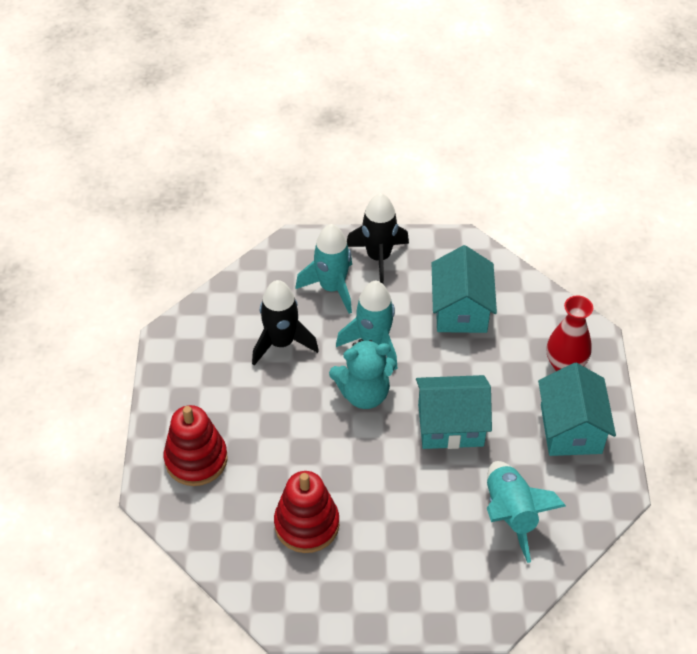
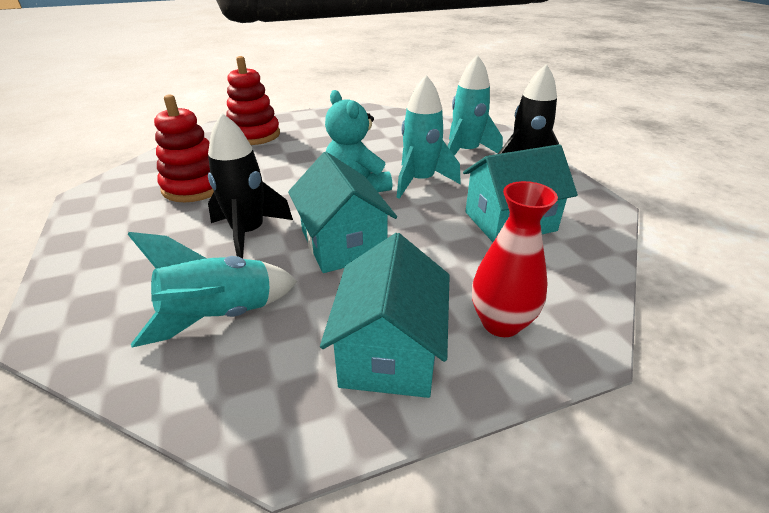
camera: 70 degrees right, 15 degrees down
(281, 343) = (387, 144): black rocket -> black rocket (248, 233)
(570, 429) = (389, 351): turquoise house -> turquoise house turned 60 degrees counterclockwise

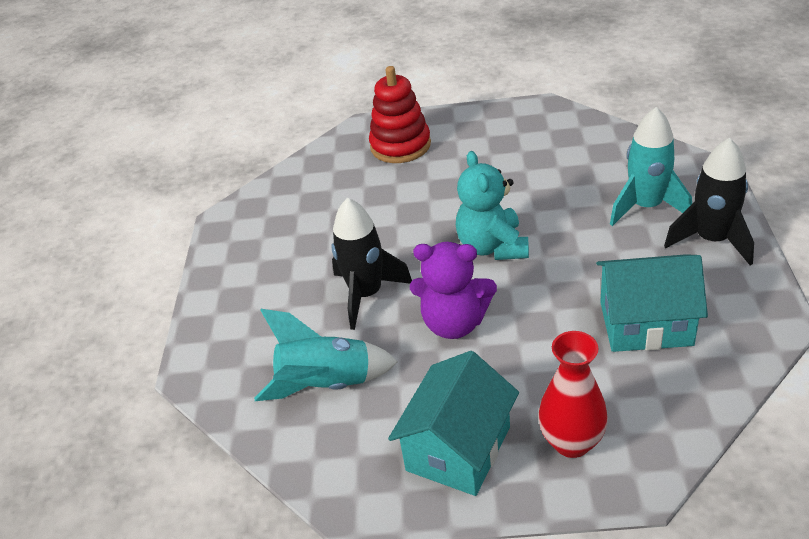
camera: 25 degrees right, 5 degrees up
(194, 187) = (325, 222): red stacking toy -> none
(343, 243) = (454, 323): turquoise house -> purple teddy bear
(420, 181) = (568, 248): turquoise rocket -> none

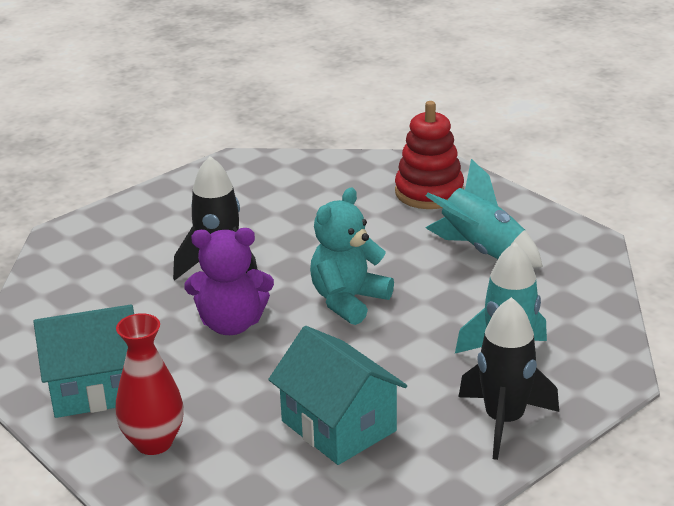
camera: 45 degrees right, 10 degrees down
(326, 385) = (103, 296): turquoise rocket -> turquoise rocket (481, 251)
(454, 323) = (231, 324): purple teddy bear -> purple teddy bear turned 60 degrees counterclockwise

